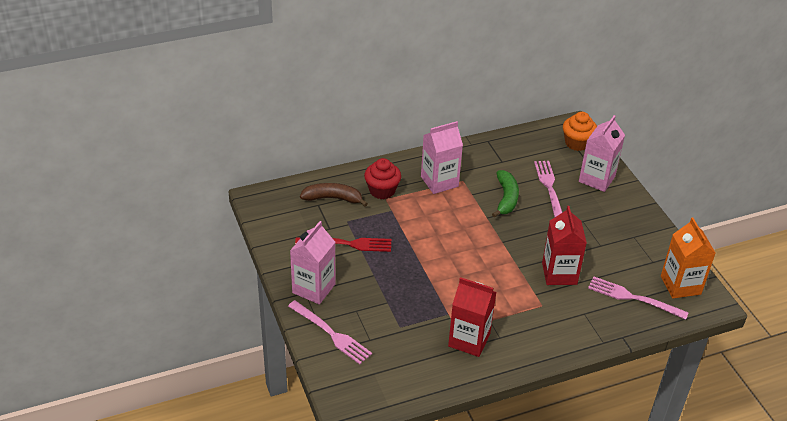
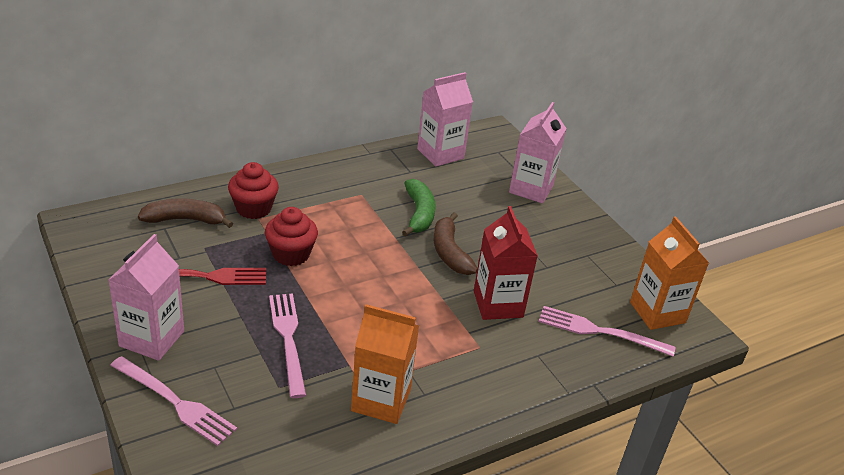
camera: 10 degrees left, 5 degrees down
(409, 228) = (291, 254): none -> red cupcake
(439, 181) = (330, 196): pink carton -> pink carton (440, 154)
(469, 340) = (381, 400): red carton -> orange carton
(527, 231) = (450, 252): none -> brown banana
(549, 188) = (473, 200): pink fork -> pink fork (287, 338)
(577, 143) = (501, 150): orange cupcake -> none

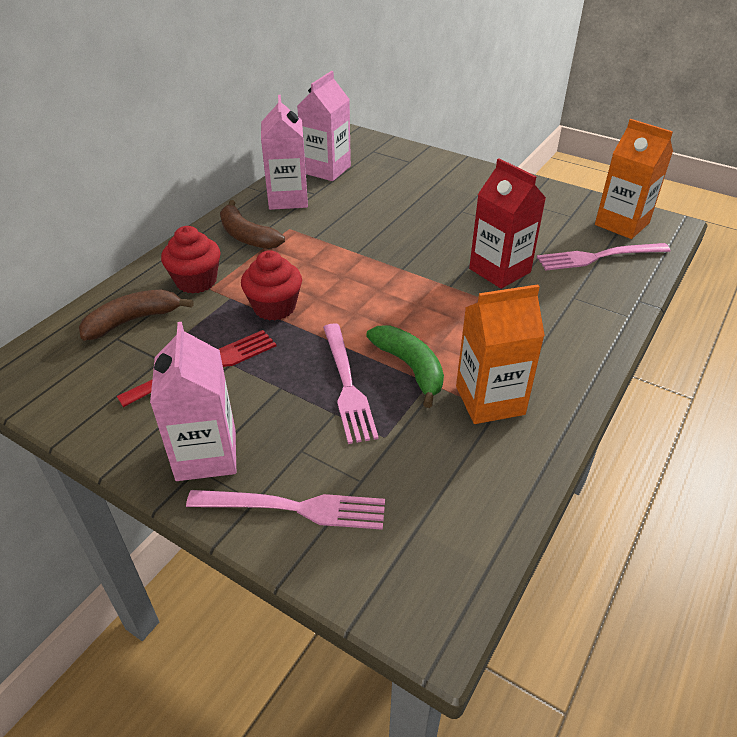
camera: 25 degrees left, 5 degrees up
(287, 338) = (347, 386): pink fork -> pink fork turned 150 degrees counterclockwise
(419, 214) = (357, 225): green banana -> green banana (410, 368)
(450, 252) = (416, 245): brown banana -> brown banana (247, 236)
(531, 189) = (429, 169): pink carton -> pink carton (288, 199)

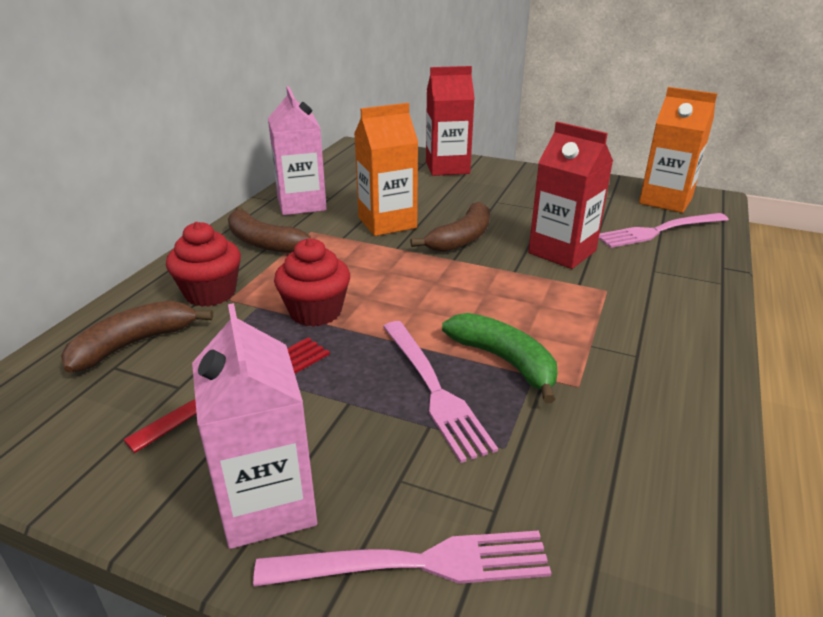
camera: 10 degrees left, 10 degrees down
(326, 170) = (337, 176): pink carton -> none
(416, 248) = (461, 239): none -> brown banana
(430, 168) = (447, 168): none -> red carton
(490, 400) = (615, 387): orange carton -> orange carton (387, 223)

